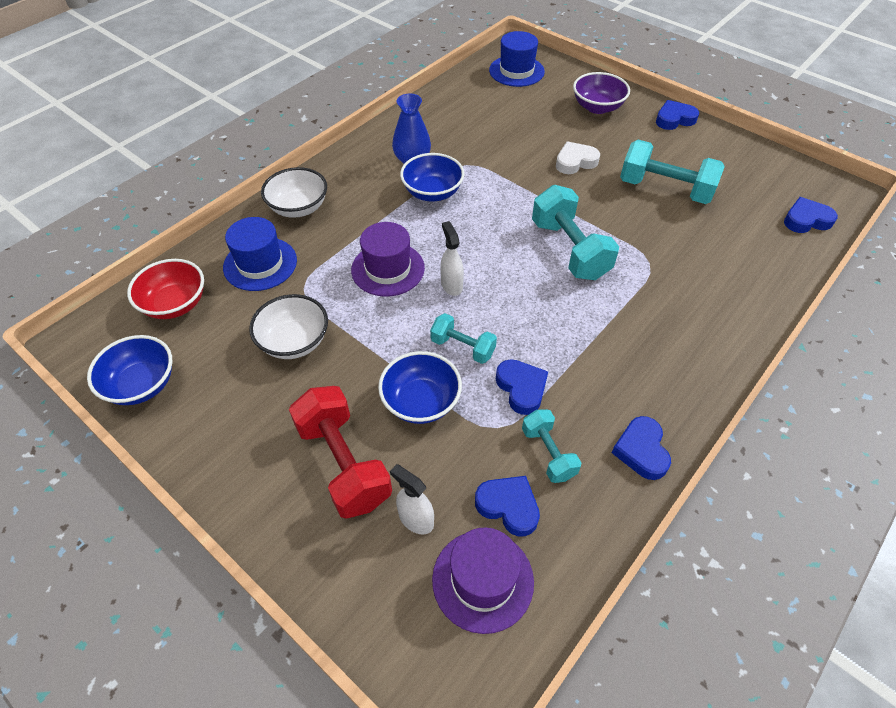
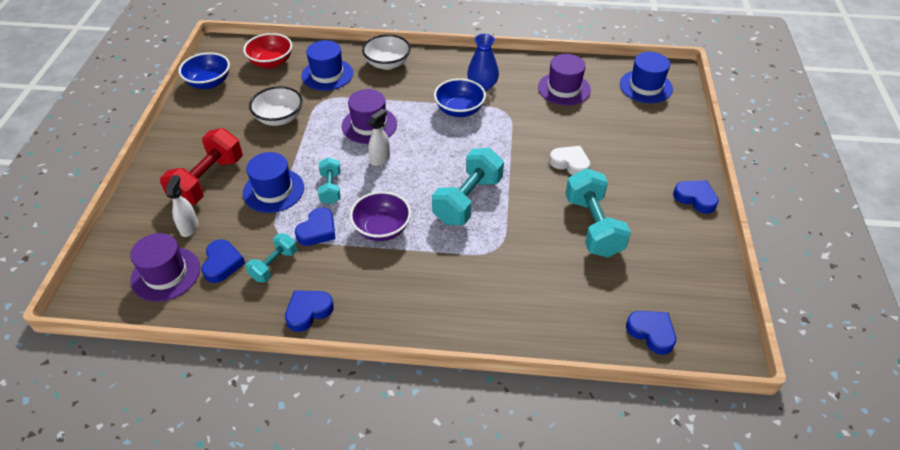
camera: 55 degrees right, 5 degrees down
(421, 402) = (273, 190): blue bowl -> blue hat
(471, 114) = (564, 89): none -> purple hat
(597, 107) = (654, 147): purple bowl -> purple bowl (382, 228)

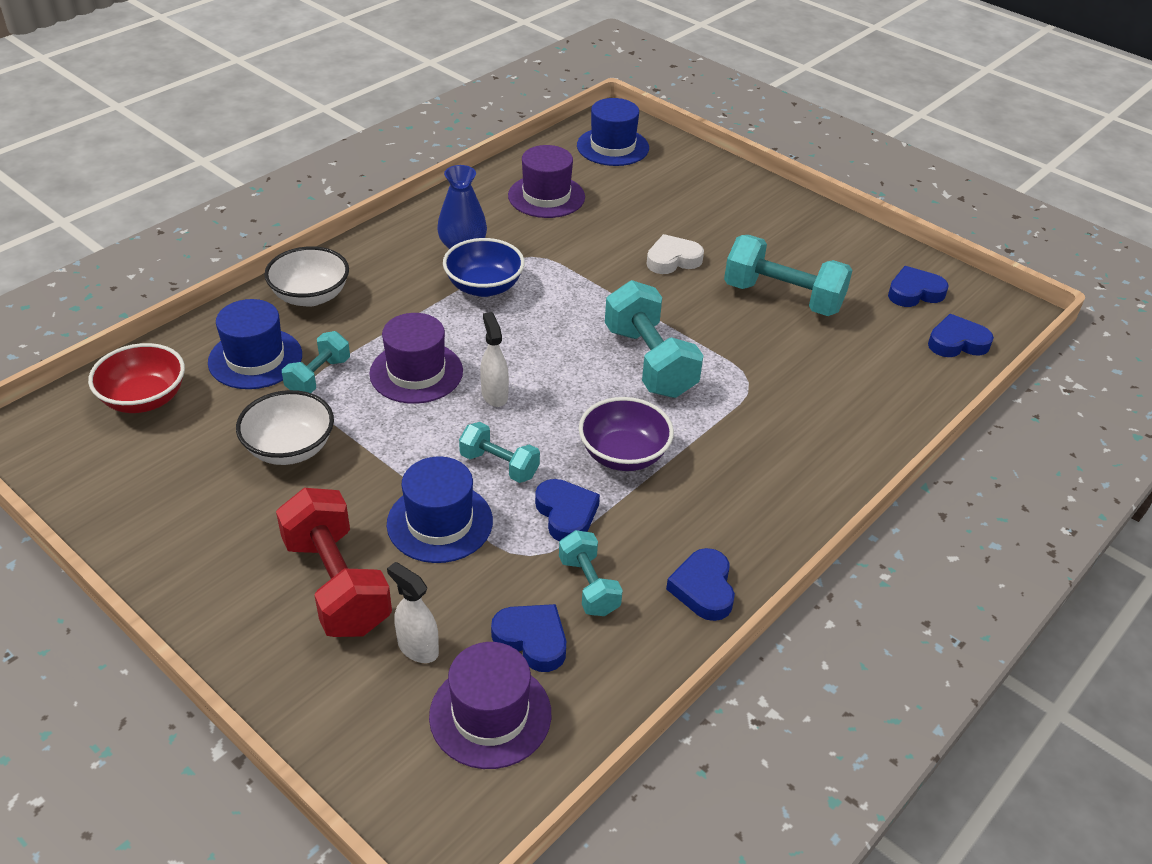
camera: 55 degrees left, 5 degrees down
(209, 83) = (96, 487): blue bowl -> none
(334, 98) = (318, 376): none -> turquoise dumbbell
(695, 198) = (809, 215): blue heart -> blue heart (914, 292)

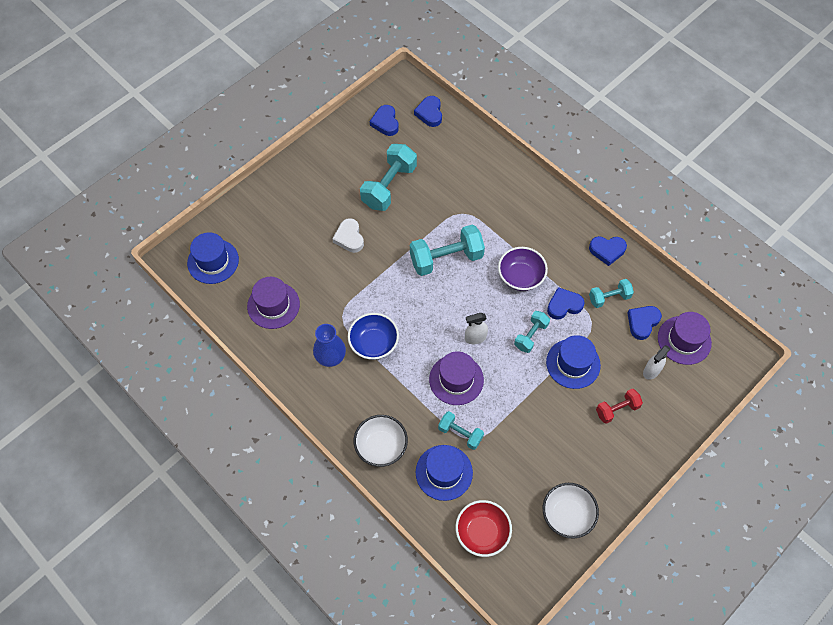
camera: 85 degrees left, 20 degrees up
(290, 448) = (522, 443): white bowl -> white bowl (567, 515)
(337, 584) = (617, 409): red dumbbell -> red dumbbell, size x0.57

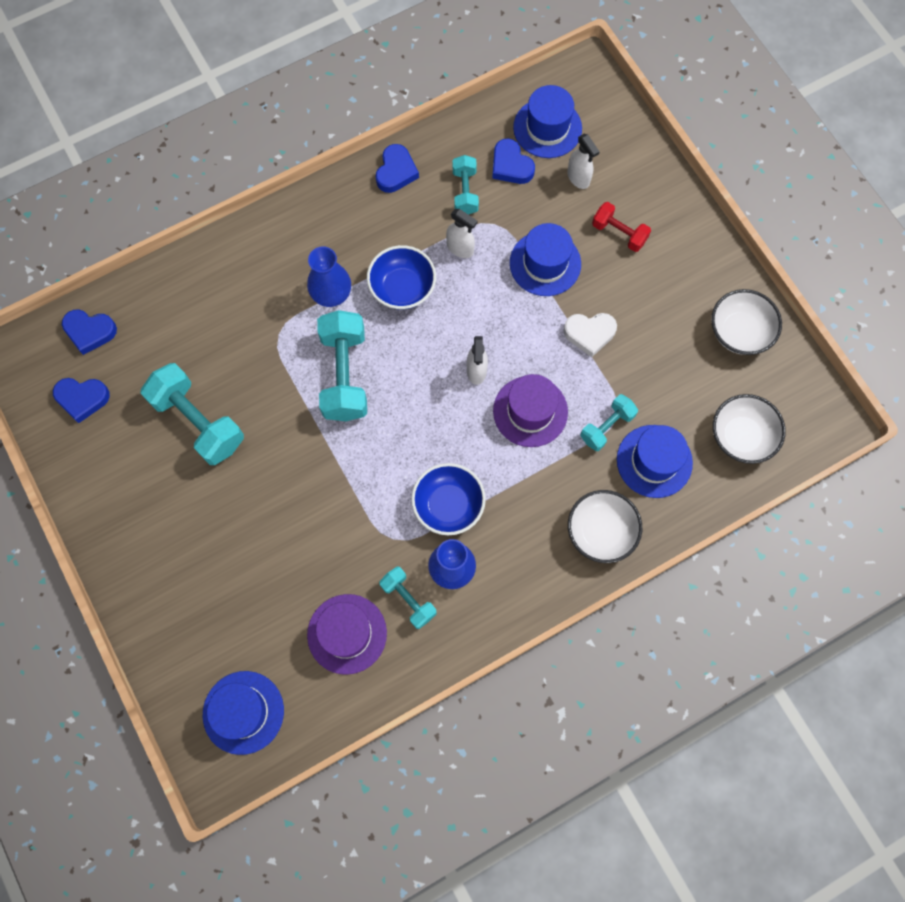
camera: 75 degrees left, 10 degrees up
(349, 238) = (268, 499): white heart -> white heart (589, 334)
(482, 532) = (741, 436): red bowl -> white bowl
(501, 235) = (331, 293): none -> blue vase
(520, 277) = (402, 288): purple bowl -> blue bowl
(530, 335) = (492, 301): turquoise dumbbell -> turquoise dumbbell (408, 599)
(564, 305) = (460, 248): blue heart -> white spray bottle
(617, 409) = (619, 233): red dumbbell -> red dumbbell turned 45 degrees counterclockwise
(684, 340) = (547, 128): purple hat -> blue hat

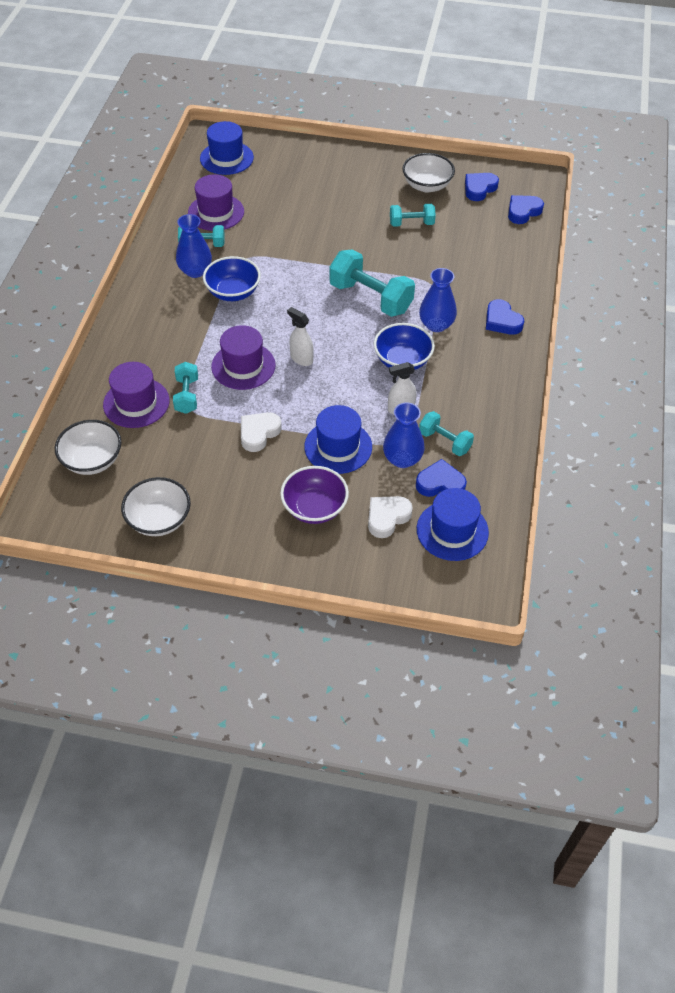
camera: 130 degrees right, 20 degrees down
(198, 422) = (411, 223): turquoise dumbbell -> turquoise dumbbell, size x0.57
(396, 172) = (501, 414): blue heart -> blue heart (502, 321)
(512, 209) = (402, 459): none -> blue vase
(578, 178) = (387, 517): white spray bottle -> white heart
(601, 531) = (130, 346): white bowl -> white bowl (427, 186)
(619, 233) = (314, 508): red dumbbell -> purple bowl
(654, 461) = (136, 403): blue hat -> purple hat

